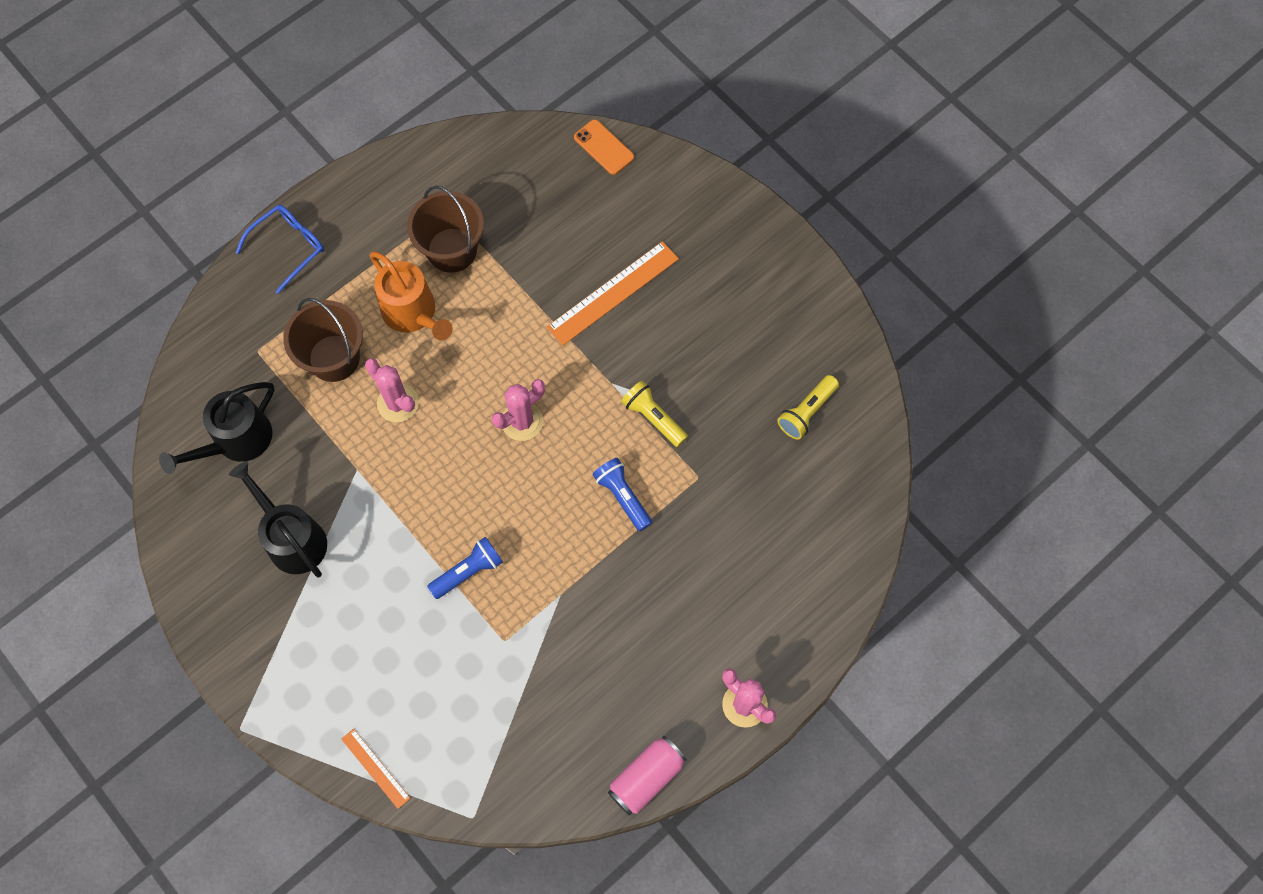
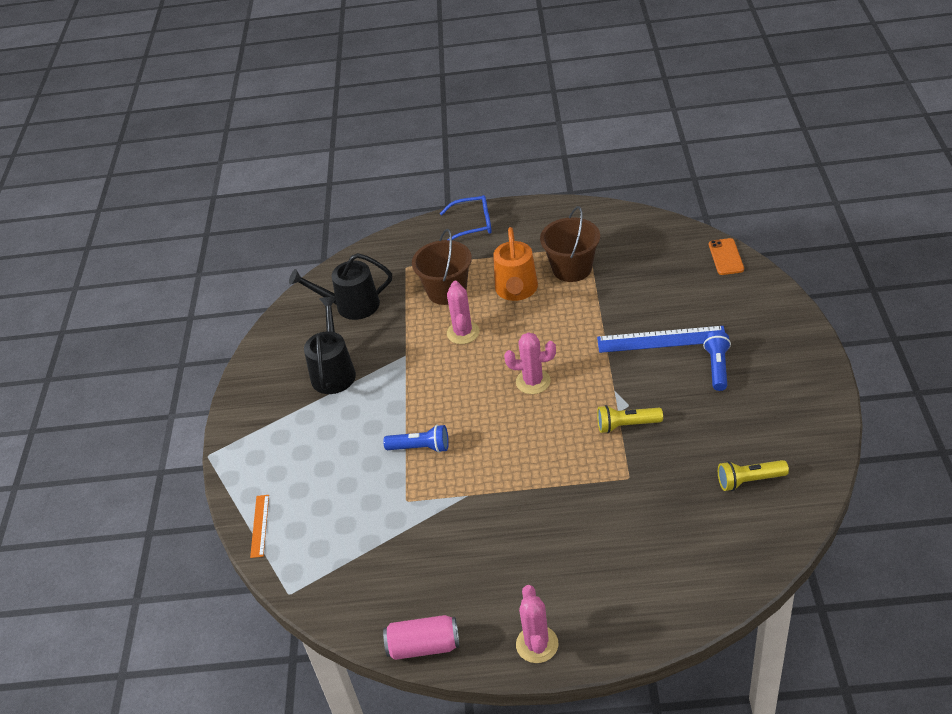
camera: 45 degrees right, 25 degrees down
(613, 292) = (661, 339): orange ruler -> blue ruler
(622, 497) = (563, 460): blue flashlight -> blue flashlight (717, 367)
(653, 418) = (626, 425): yellow flashlight -> yellow flashlight turned 90 degrees counterclockwise

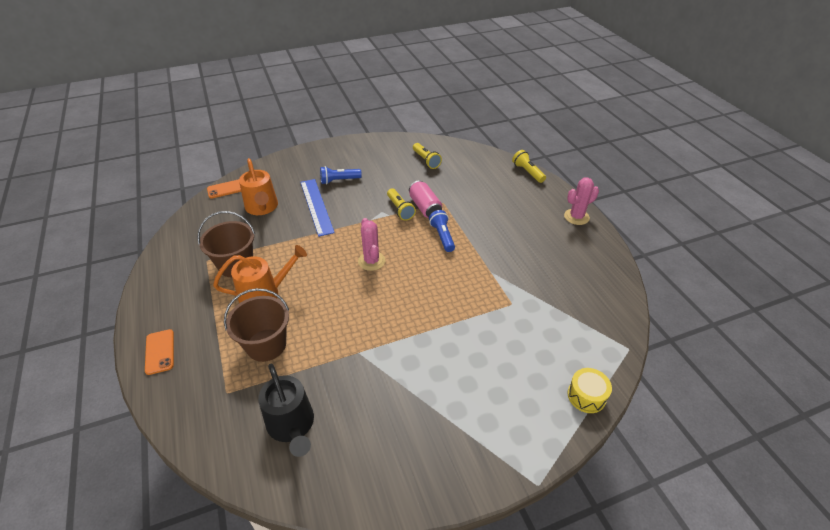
camera: 115 degrees left, 0 degrees up
(260, 525) = (586, 396): orange ruler -> yellow drum
(333, 372) = (392, 406): black watering can -> none
(420, 447) = (459, 310): blue flashlight -> blue flashlight (442, 236)
(423, 646) = (612, 262): pink can -> pink can (425, 207)
(463, 333) = (323, 317): pink cactus -> none
(472, 224) = (160, 352): blue glasses -> orange phone
(674, 289) = (262, 207): none -> orange watering can
(679, 620) = (527, 172): none -> yellow flashlight

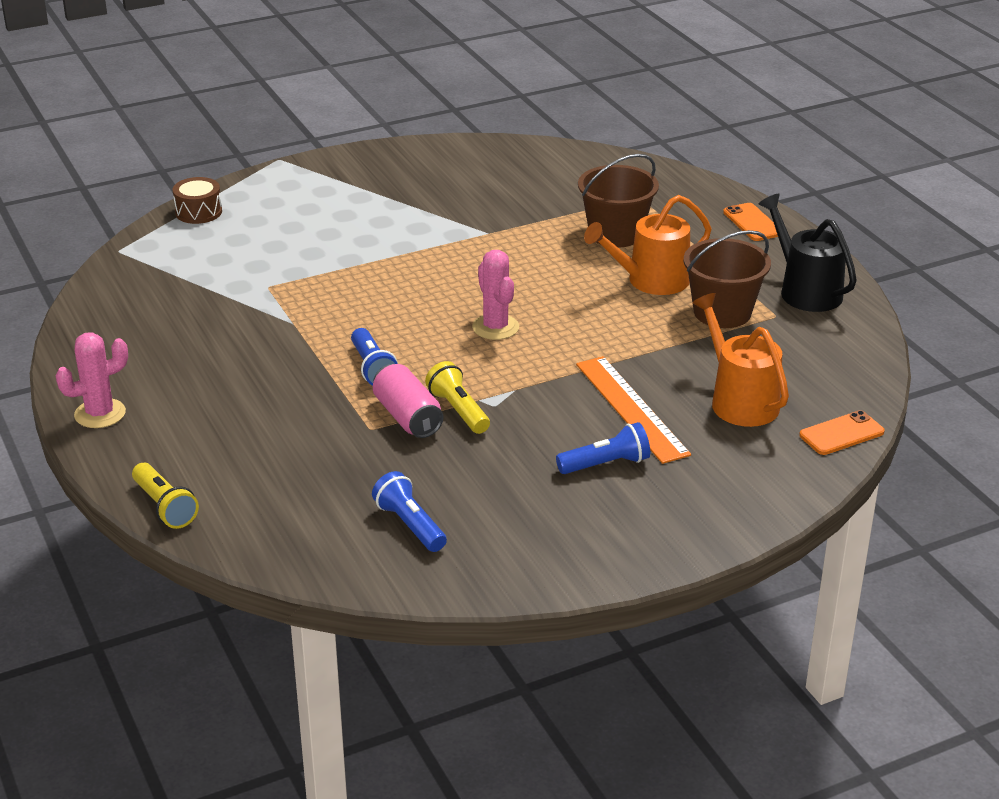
camera: 175 degrees right, 10 degrees down
(292, 425) = (548, 180): black watering can -> black watering can (805, 291)
(316, 206) = (631, 408): blue ruler -> orange ruler
(426, 161) = (410, 525): yellow flashlight -> blue flashlight
(586, 396) = (198, 212): yellow drum -> brown drum

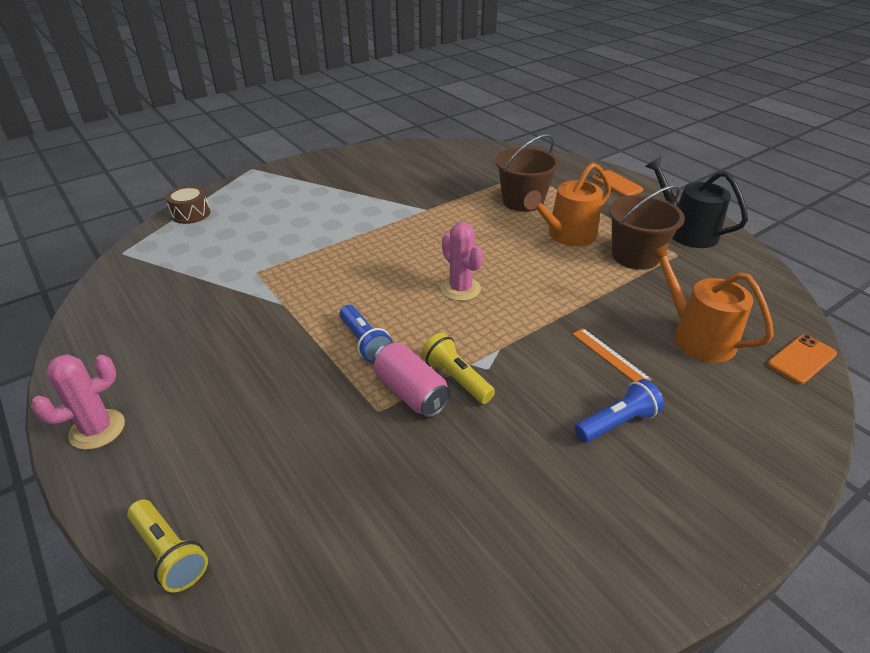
camera: 10 degrees left, 5 degrees up
(410, 525) = (452, 536): blue flashlight -> none
(631, 408) = (610, 356): orange ruler -> orange ruler, size x0.54

